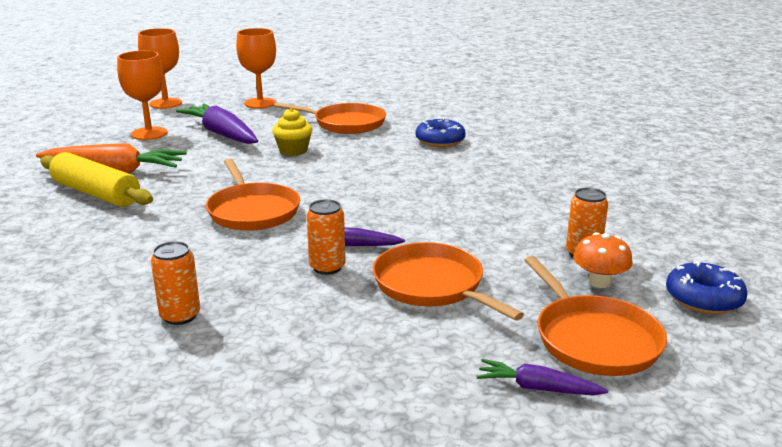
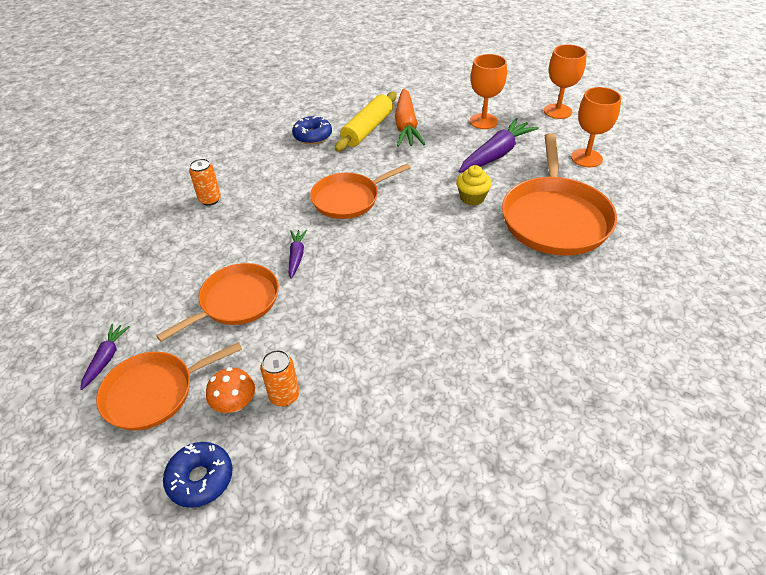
camera: 85 degrees right, 20 degrees up
(327, 267) = (264, 247): orange can -> none
(345, 123) = (555, 218): orange pan -> orange pan, size x1.56
(440, 141) = (532, 288): blue donut -> blue donut (312, 136)

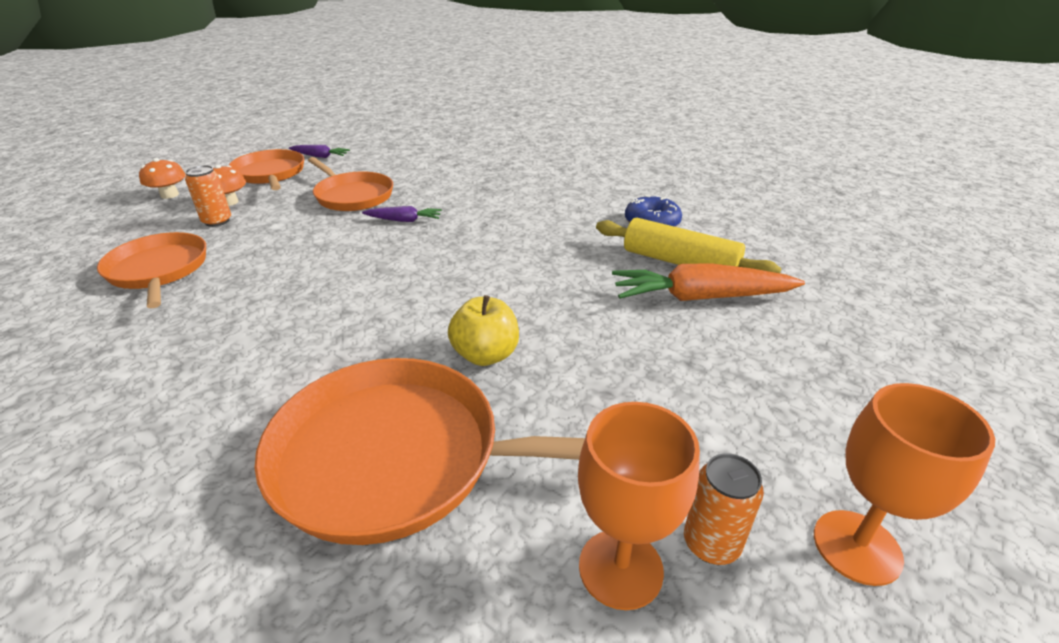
camera: 90 degrees right, 10 degrees down
(200, 479) = (169, 195): blue donut -> orange mushroom
(210, 200) = (516, 175): orange can -> orange can (711, 543)
(349, 199) = (503, 249): orange pan -> orange pan (159, 270)
(472, 198) = (485, 355): yellow cupcake -> yellow apple
(483, 121) = (749, 393): orange goblet -> none
(496, 154) = (622, 398): purple carrot -> none

